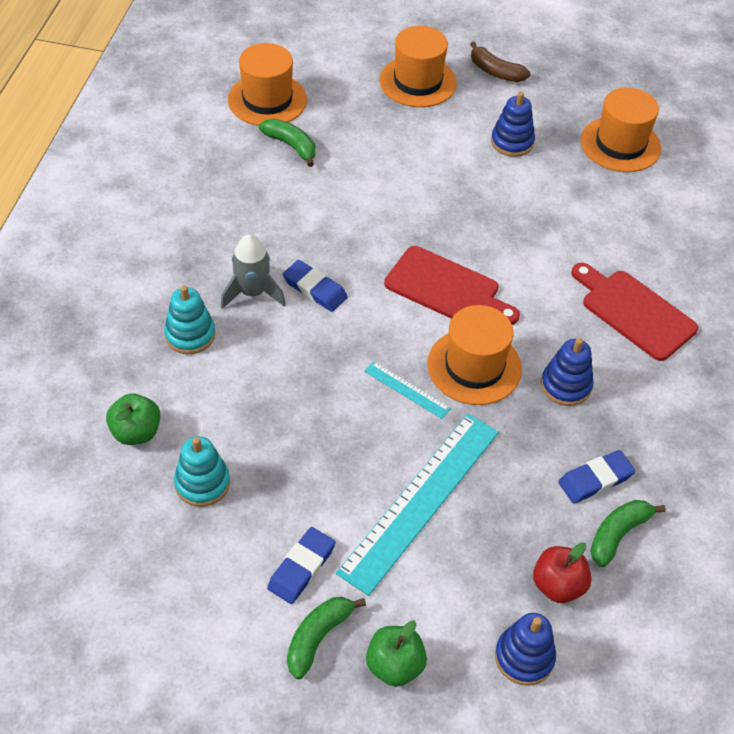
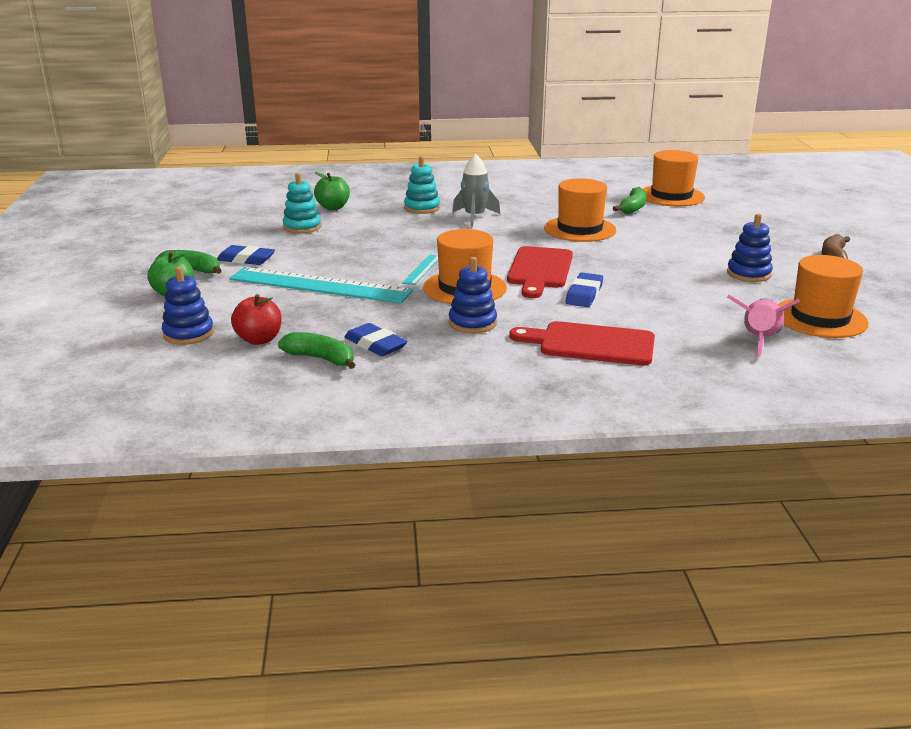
camera: 75 degrees right, 25 degrees down
(315, 289) = (495, 232): blue eraser -> blue eraser (584, 294)
(418, 82) = (770, 234): orange hat -> orange hat (580, 229)
(634, 312) = (591, 344): red cutting board -> red cutting board turned 105 degrees counterclockwise
(652, 200) = (759, 340): none -> pink rocket

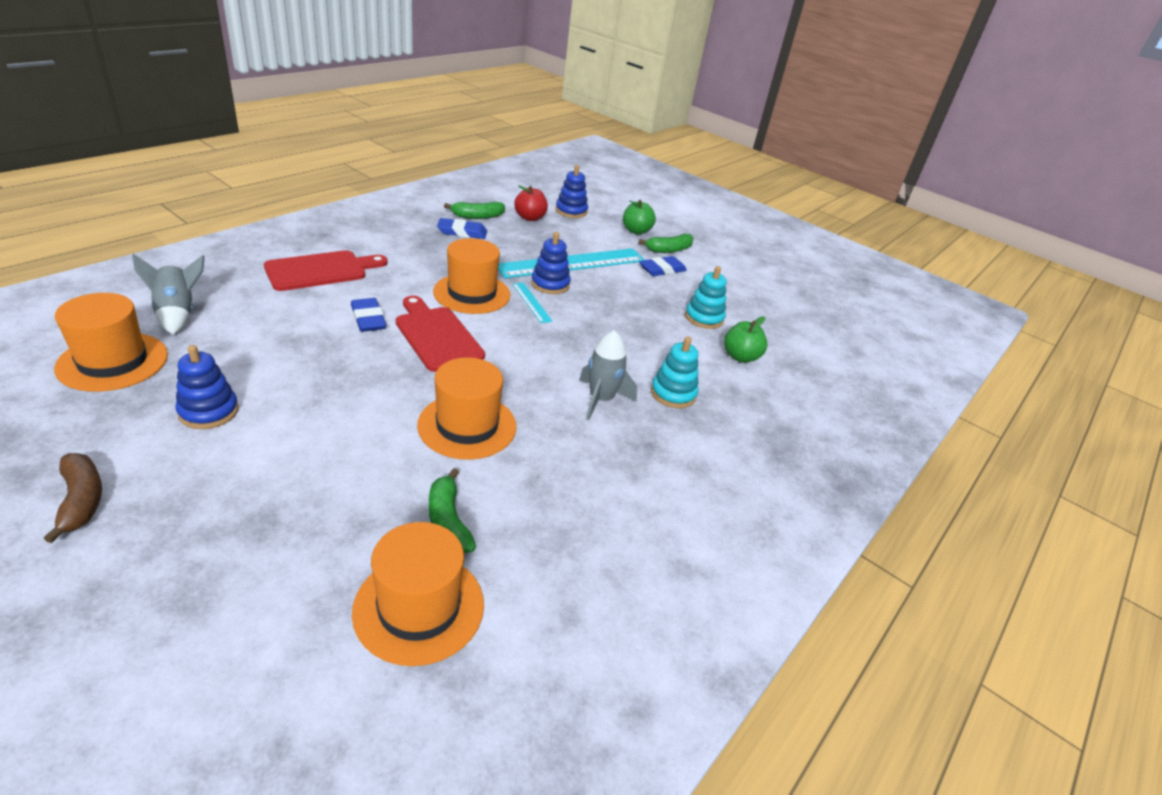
camera: 130 degrees right, 10 degrees up
(472, 323) = (424, 263): blue stacking toy -> blue stacking toy (550, 284)
(759, 340) = (178, 314): pink rocket -> grey rocket

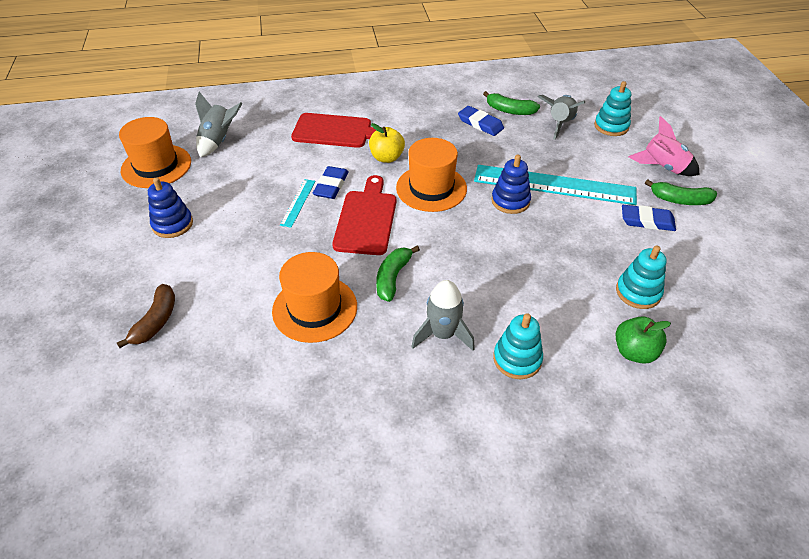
camera: 45 degrees right, 10 degrees up
(81, 501) = (66, 258): brown banana -> brown banana (156, 321)
(401, 280) = (387, 157): none -> yellow apple
(419, 607) = (156, 433): orange hat -> none
(448, 521) = (230, 380): green banana -> green banana (393, 277)
(530, 218) = (559, 124): red apple -> grey rocket
(531, 302) = (475, 214): turquoise ruler -> turquoise ruler (298, 202)
(571, 211) = (611, 126): blue stacking toy -> turquoise stacking toy
(636, 231) = (663, 167): green apple -> pink rocket

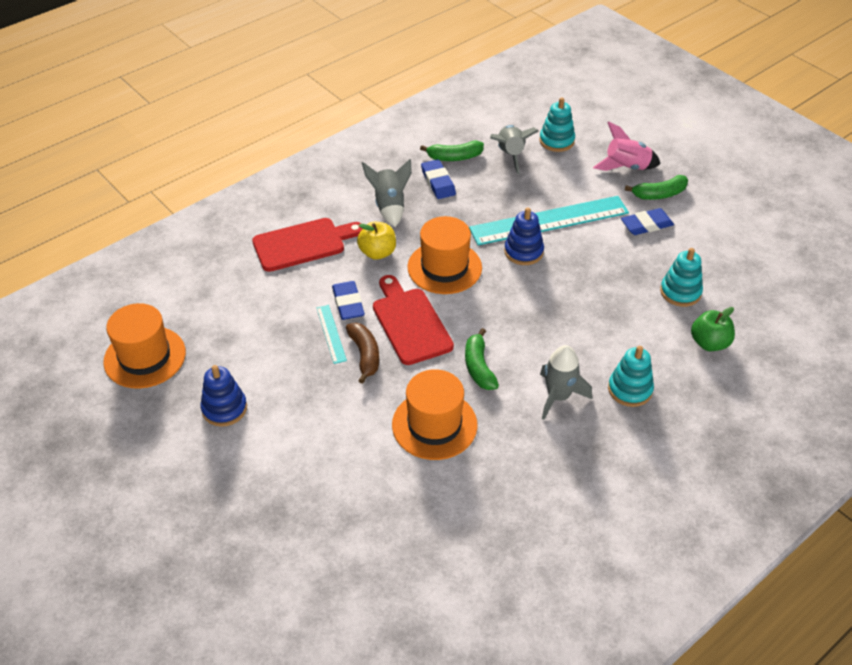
camera: 30 degrees left, 0 degrees up
(156, 321) = (300, 504): brown banana -> brown banana (365, 355)
(218, 141) = (187, 302): grey rocket -> grey rocket (389, 206)
(480, 124) = (438, 182): blue eraser -> blue eraser turned 60 degrees clockwise

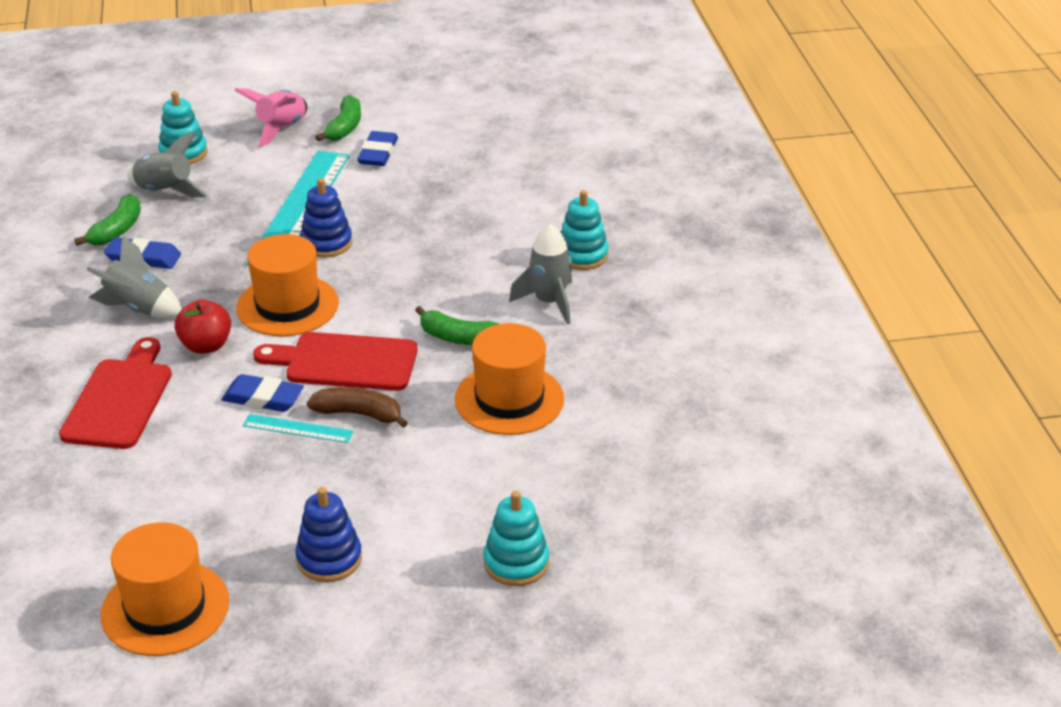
camera: 60 degrees left, 10 degrees down
(377, 253) = (206, 346): yellow apple -> red apple
(680, 292) = (490, 173): turquoise stacking toy -> turquoise stacking toy (516, 563)
(709, 343) = (570, 186): green apple -> none

